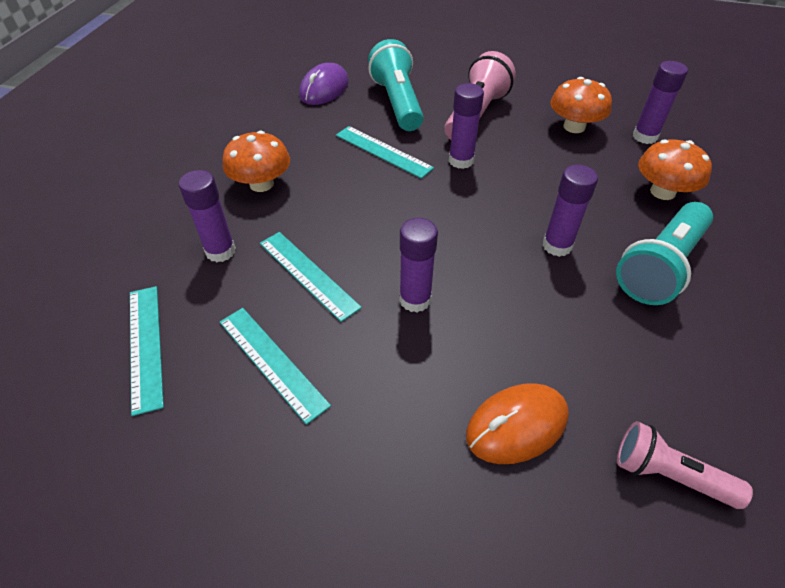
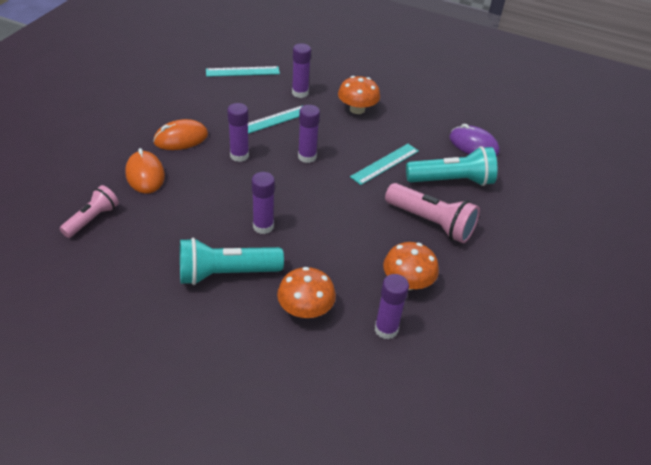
camera: 95 degrees right, 5 degrees down
(272, 362) = (217, 105): turquoise ruler -> none
(392, 396) = (181, 138): none -> orange mouse
(461, 161) = (367, 200): purple glue stick -> purple glue stick (307, 157)
(660, 266) = (226, 273): turquoise flashlight -> turquoise flashlight turned 60 degrees counterclockwise

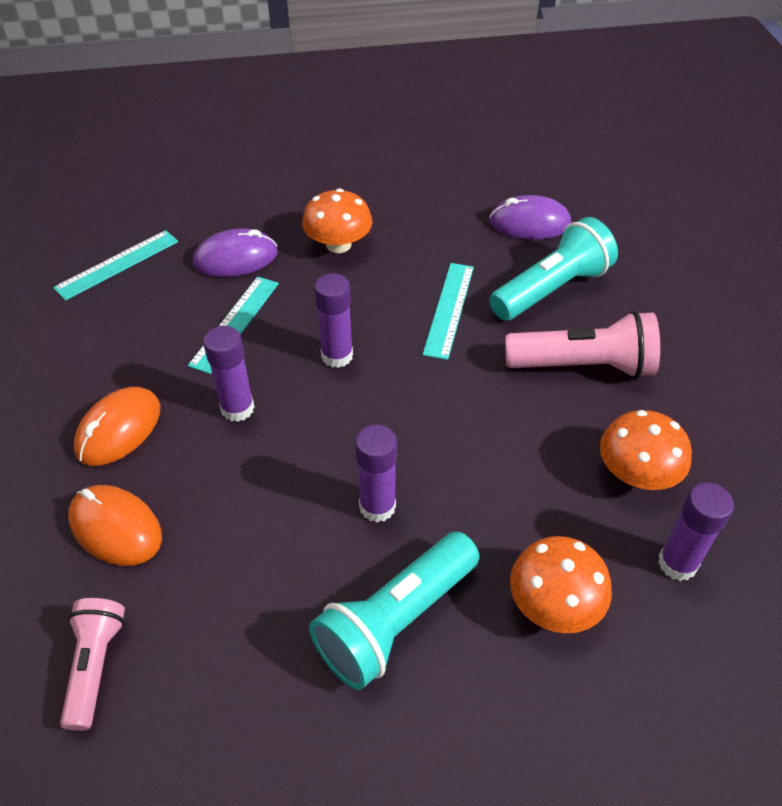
camera: 30 degrees left, 5 degrees up
(300, 93) = (236, 258): purple glue stick -> purple mouse

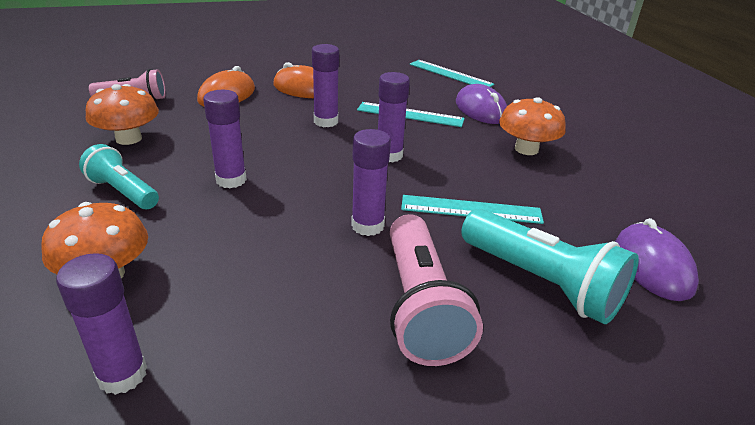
camera: 80 degrees right, 15 degrees down
(396, 621) = (123, 192): turquoise flashlight -> turquoise flashlight, size x0.63
(473, 388) = (367, 226): none -> purple glue stick
(636, 473) = (256, 346): orange mushroom -> orange mushroom (128, 138)

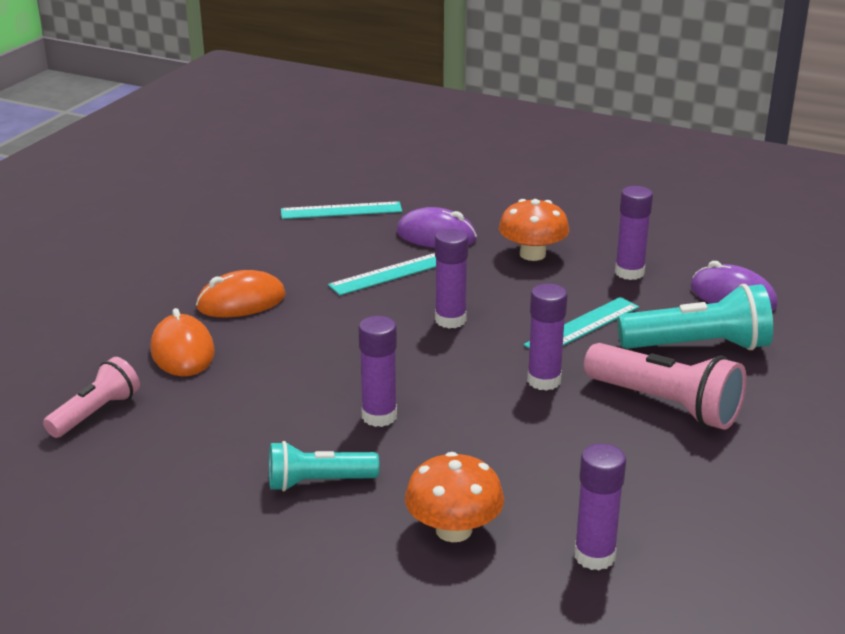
camera: 45 degrees left, 5 degrees down
(128, 138) = (200, 446): orange mushroom -> none
(326, 121) = (337, 322): purple glue stick -> purple glue stick (629, 272)

